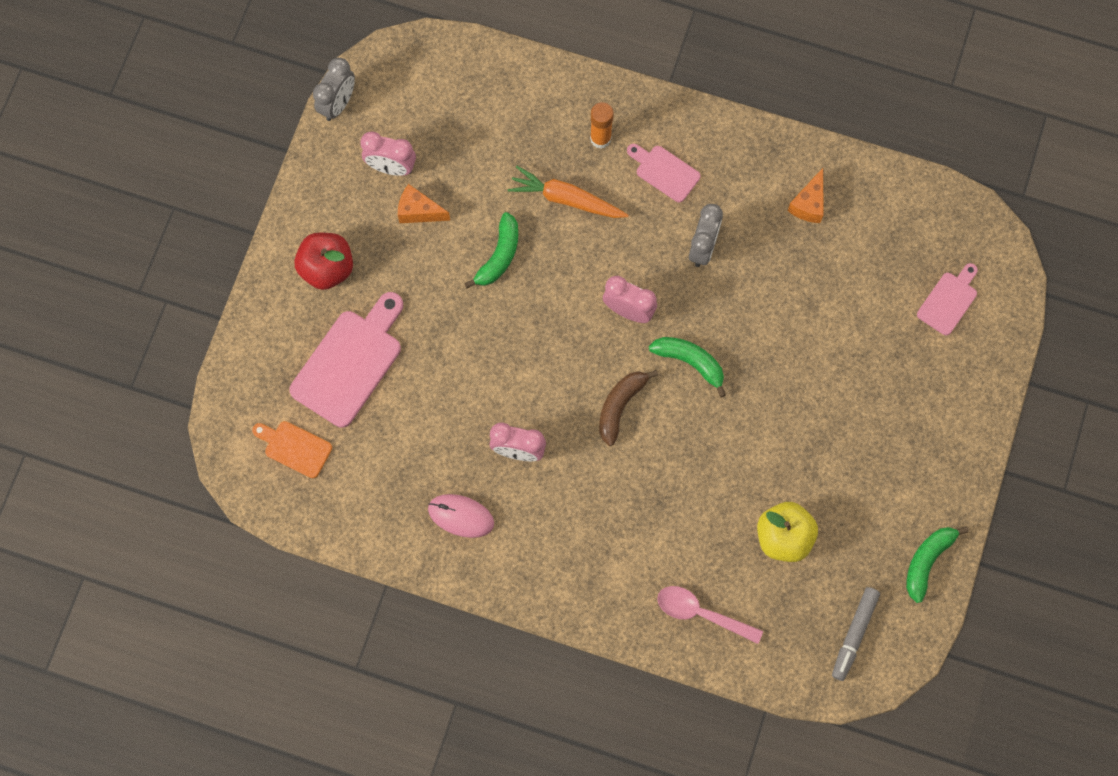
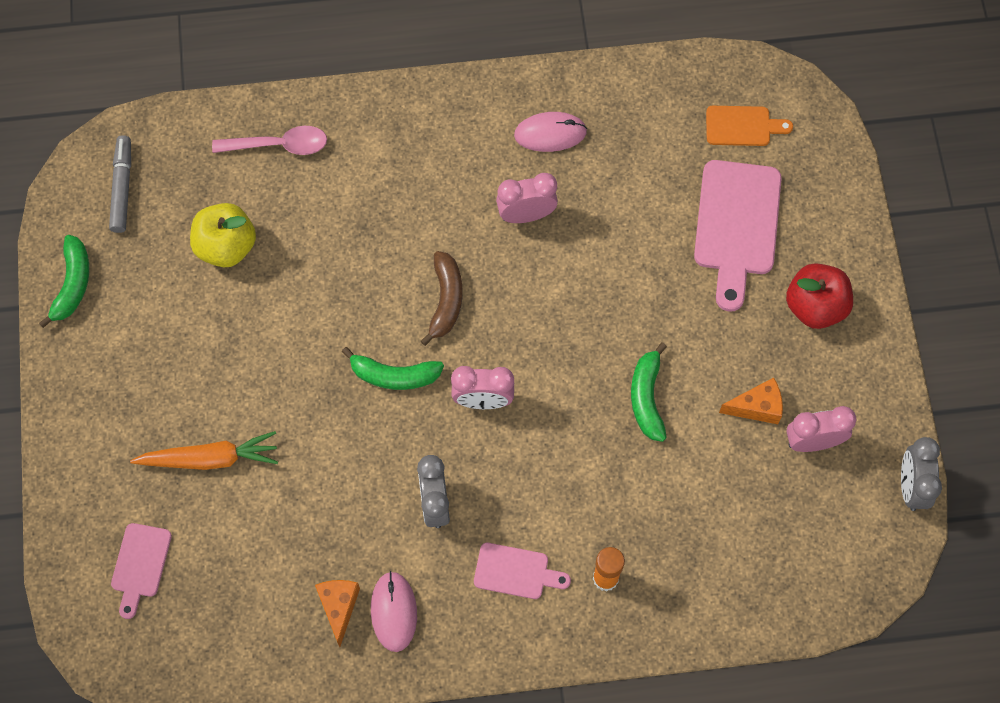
camera: 155 degrees right, 5 degrees down
(566, 199) = (608, 491): orange carrot -> orange carrot (210, 458)
(769, 183) = (393, 612): none -> pink mouse

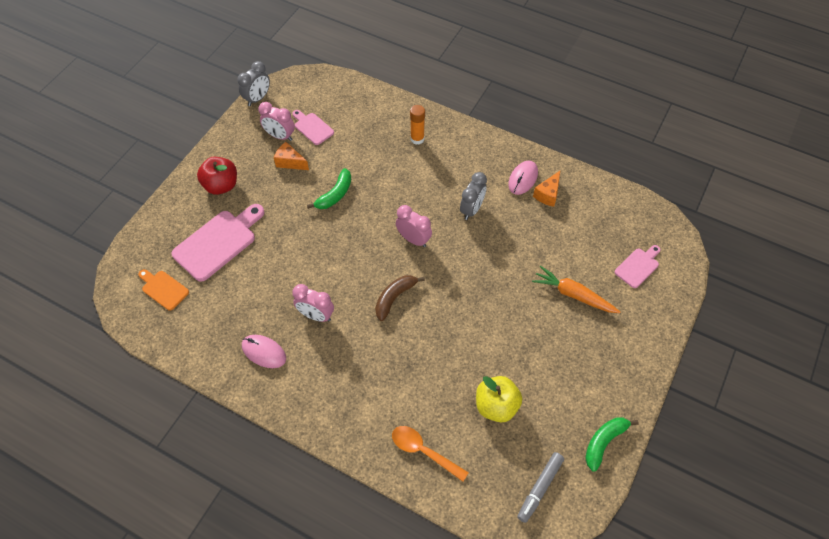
camera: 145 degrees left, 10 degrees down
(278, 145) = (423, 451): pink spoon -> orange spoon
(394, 375) = (449, 277): green banana -> none
(516, 572) = (455, 163): pink cutting board -> pink cutting board (312, 127)

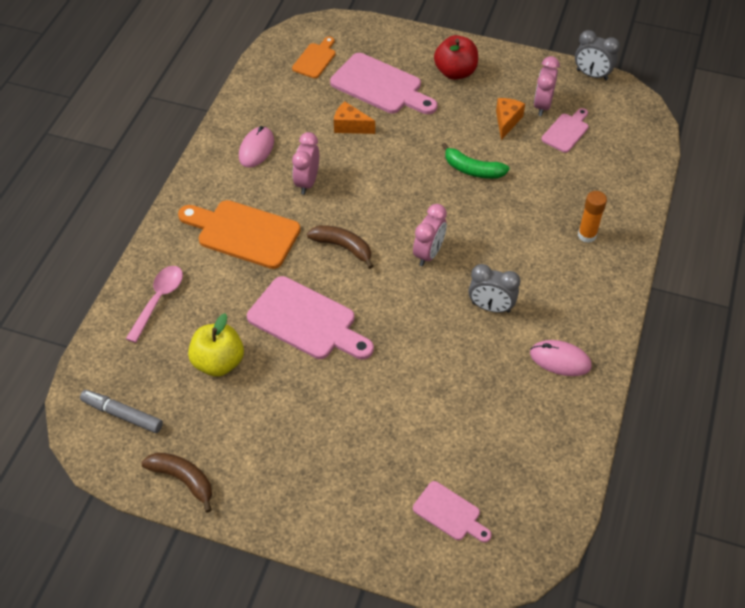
camera: 80 degrees right, 5 degrees down
(362, 373) = (243, 233): none -> orange cutting board
(423, 451) = (158, 300): orange spoon -> pink spoon
(465, 334) = (307, 321): none -> pink cutting board
(547, 194) = (542, 392): orange cheese -> orange cheese (350, 126)
(573, 295) = (386, 433): orange carrot -> none
(604, 442) = (183, 479): green banana -> brown banana

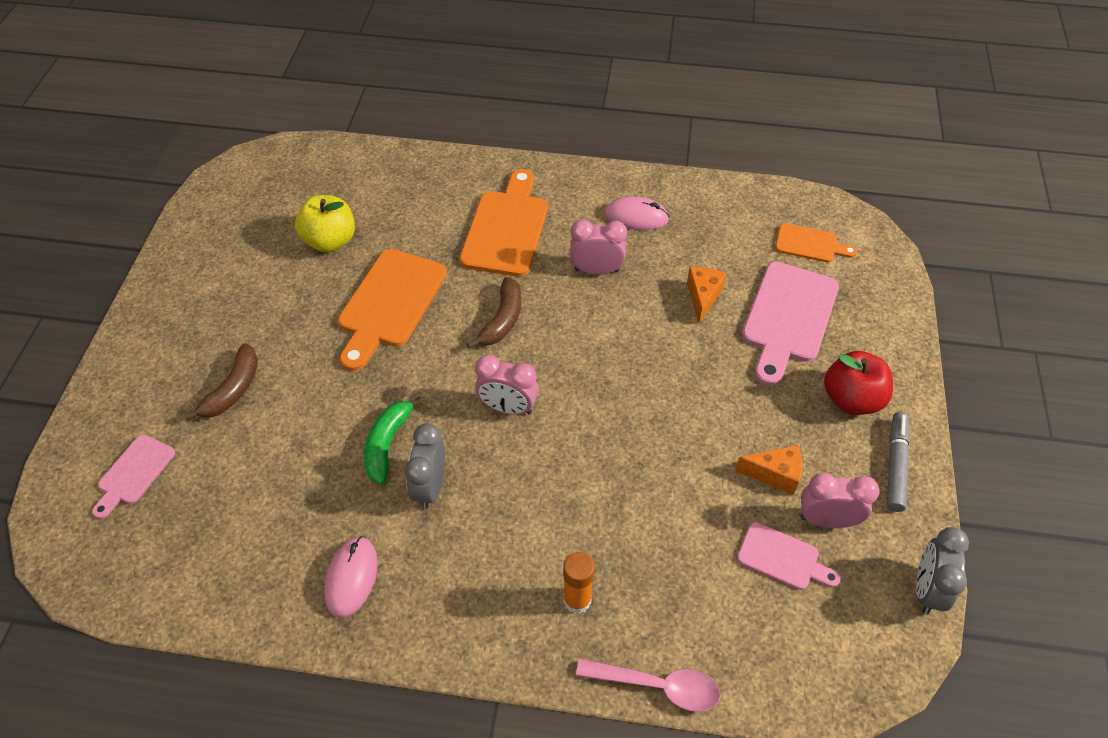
camera: 80 degrees right, 0 degrees up
(122, 414) = (266, 184): grey marker -> grey marker (895, 465)
(158, 300) = (404, 180): pink spoon -> pink spoon (657, 685)
(183, 479) = (192, 241): brown banana -> brown banana (233, 389)
(307, 321) = (390, 304): pink cutting board -> orange cutting board
(472, 170) = (666, 441): green banana -> green banana (387, 444)

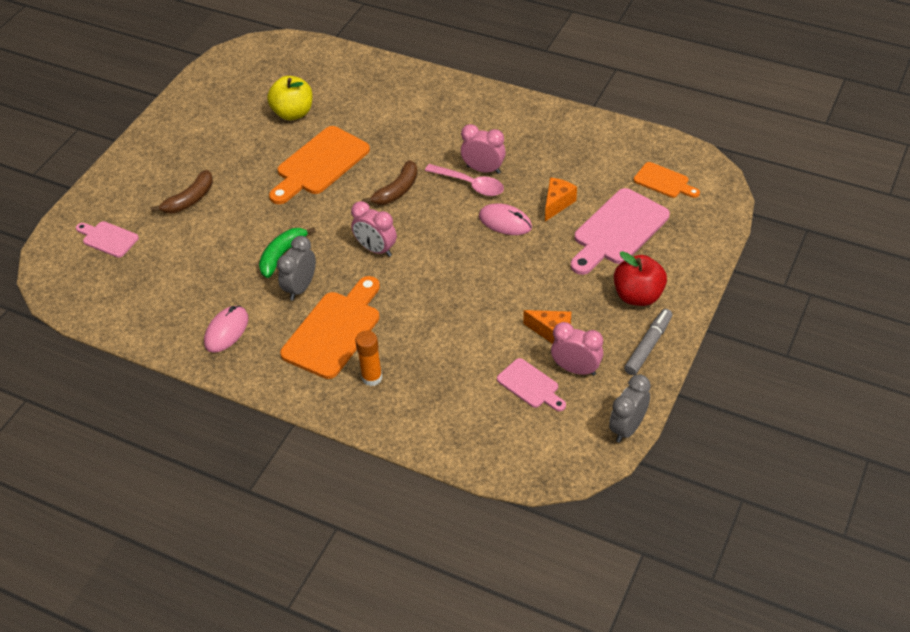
camera: 20 degrees right, 5 degrees down
(134, 473) = (108, 239): pink cutting board -> pink cutting board turned 75 degrees clockwise
(506, 228) = (427, 127): orange cutting board -> orange cutting board (334, 330)
(636, 216) = (533, 136): pink mouse -> pink mouse (505, 222)
(657, 685) = (404, 439): pink spoon -> pink spoon (470, 184)

